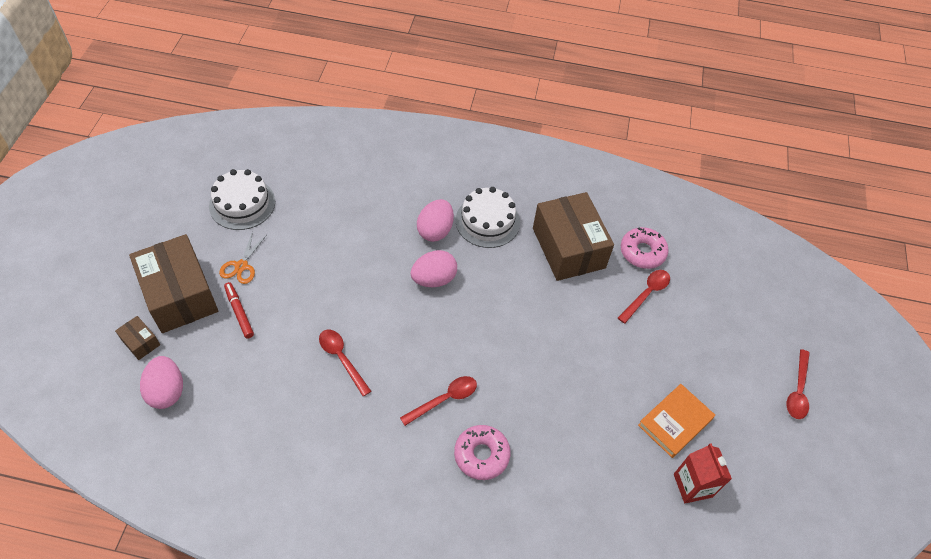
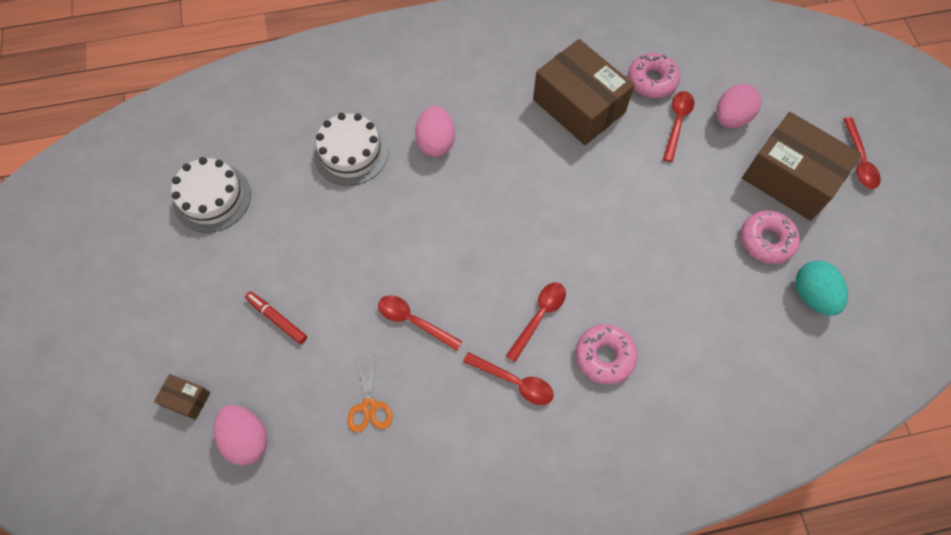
camera: 20 degrees left, 10 degrees up
(180, 295) = (200, 328): brown box -> brown box (790, 178)
(241, 266) = (250, 267): orange scissors -> orange scissors (369, 406)
(396, 441) = (514, 382): none -> red spoon
(434, 279) = (462, 195): pink egg -> pink egg (731, 118)
(487, 221) = (484, 110): white cake -> white cake (351, 153)
(675, 422) = (766, 240): orange book -> pink donut
(693, 485) = (812, 295): red carton -> turquoise egg

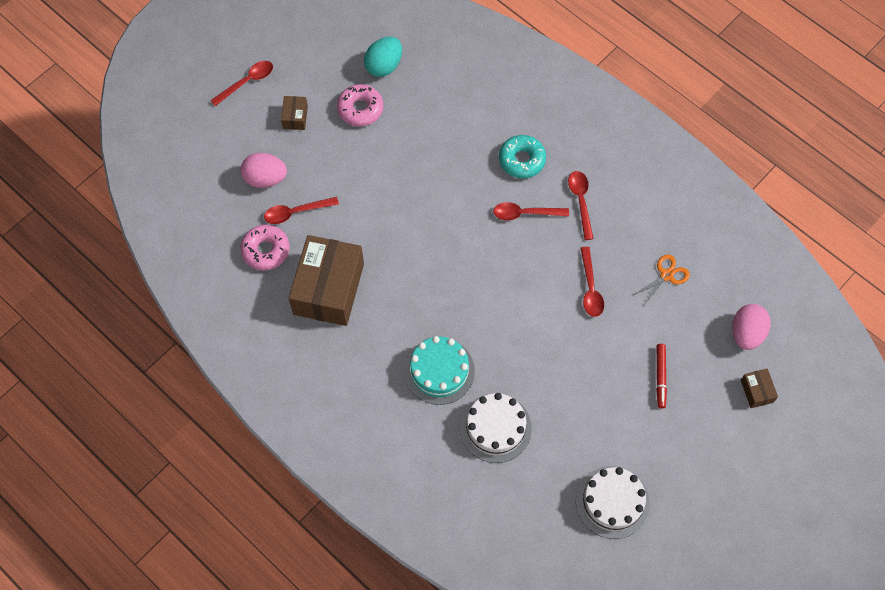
camera: 125 degrees left, 0 degrees up
(436, 142) = (439, 371): pink egg -> turquoise cake
(604, 356) = (522, 160): pink donut -> turquoise donut
(790, 178) = (295, 117): brown box -> brown box, size x0.43

